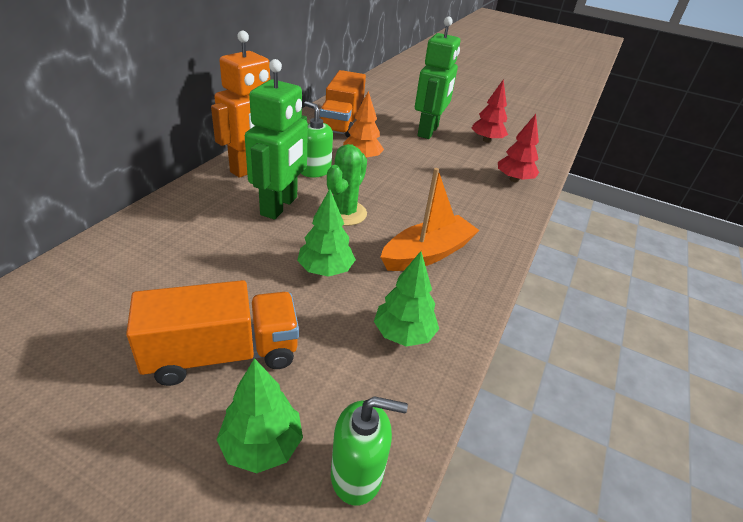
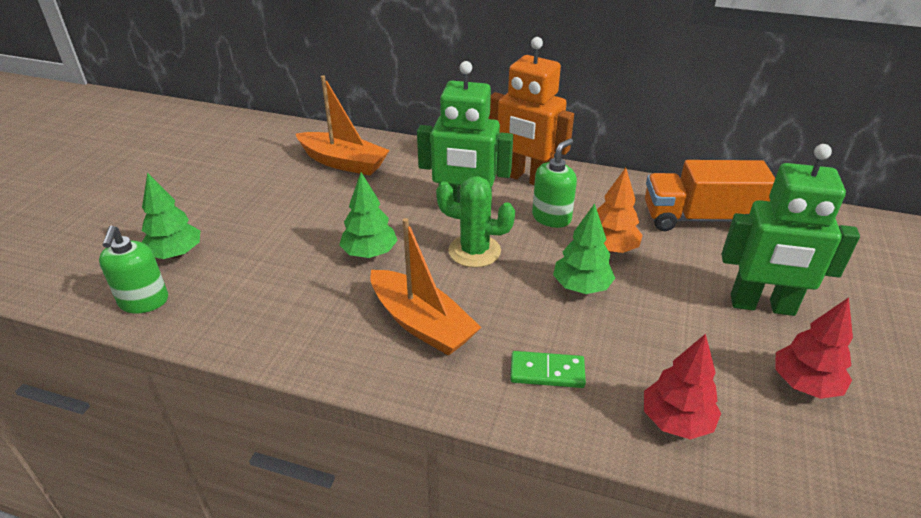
camera: 85 degrees right, 0 degrees up
(136, 270) = (343, 162): none -> orange boat
(222, 354) = (258, 220): orange truck -> none
(403, 334) = (287, 314): green tree -> green tree (581, 287)
(479, 210) = (547, 372): none -> green domino

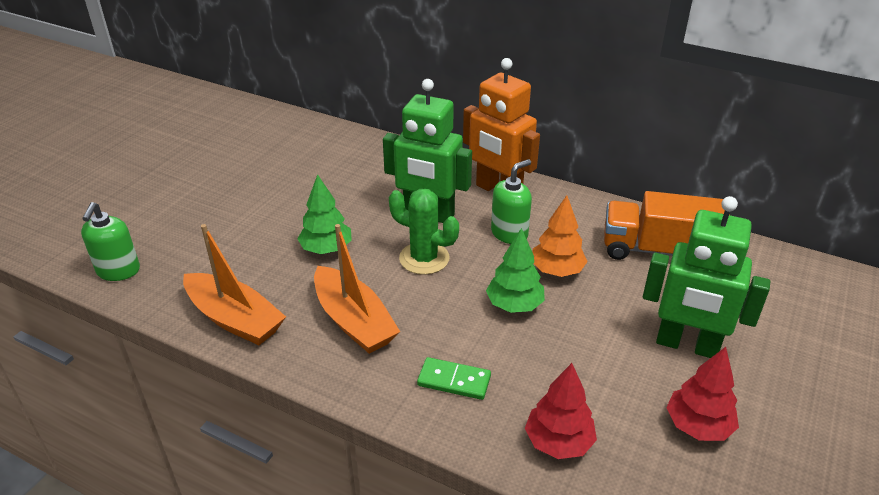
camera: 10 degrees right, 0 degrees up
(176, 254) = (155, 230): green tree -> none
(343, 162) = (327, 157): orange boat -> orange boat (234, 319)

